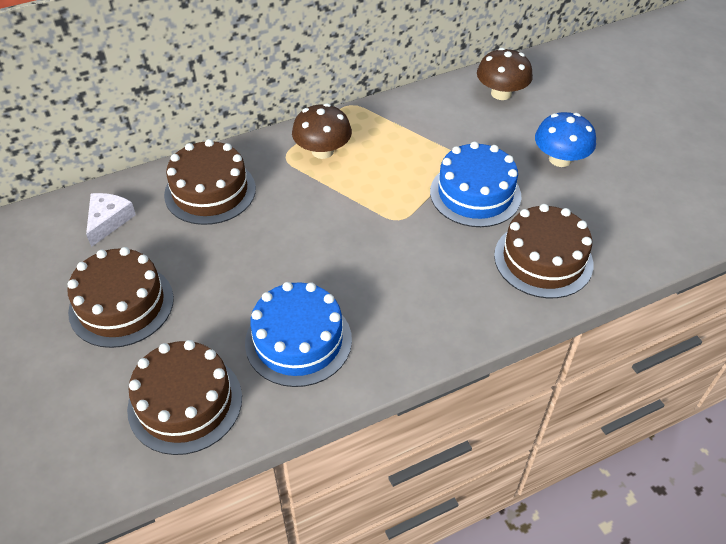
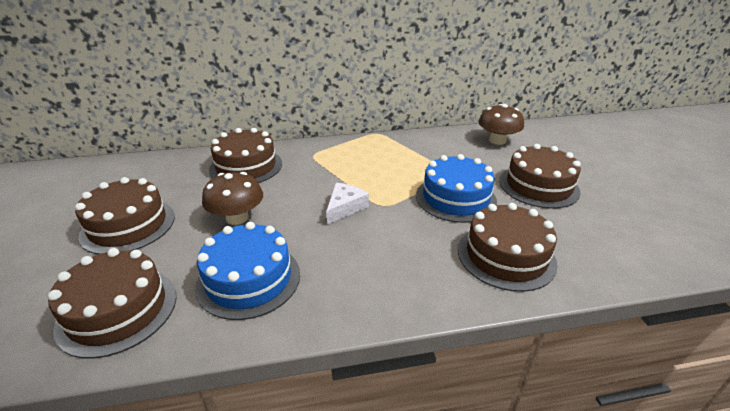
camera: 15 degrees right, 15 degrees down
(108, 221) = (162, 173): white cheese -> white cheese (345, 207)
(322, 151) = (343, 155): brown mushroom -> brown mushroom (237, 218)
(560, 159) = (538, 186): blue mushroom -> brown cake

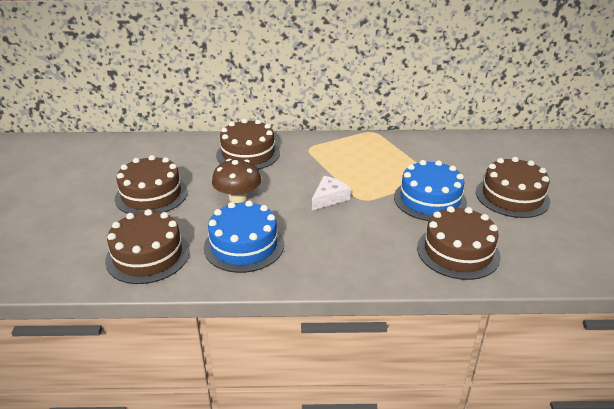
camera: 10 degrees right, 0 degrees up
(497, 140) = (489, 149): brown mushroom -> none

